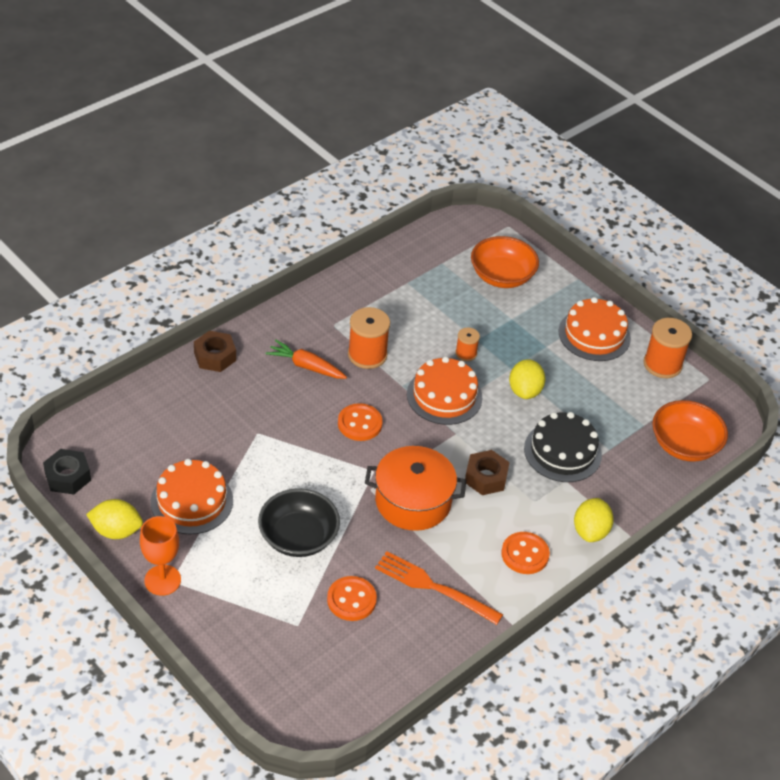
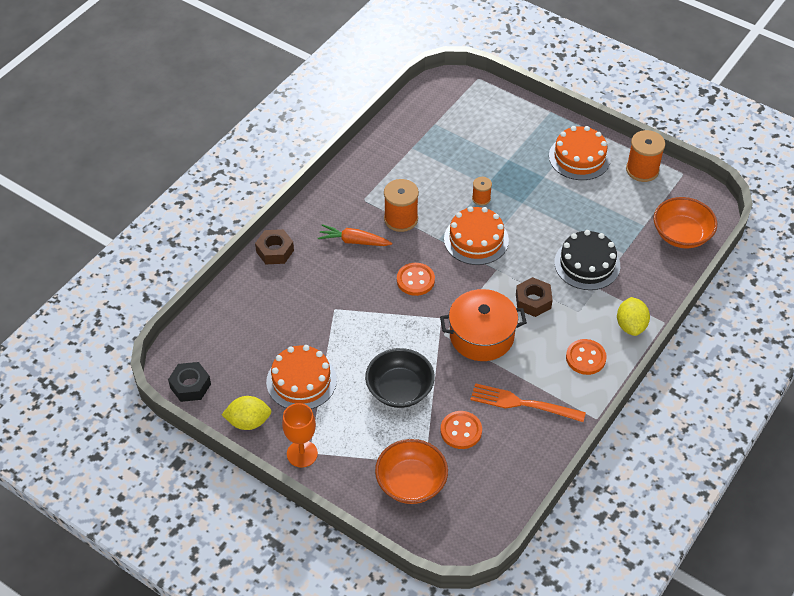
camera: 10 degrees left, 5 degrees up
(502, 276) = (488, 124): orange bowl -> orange bowl (411, 482)
(525, 391) = (539, 219): yellow lemon -> none

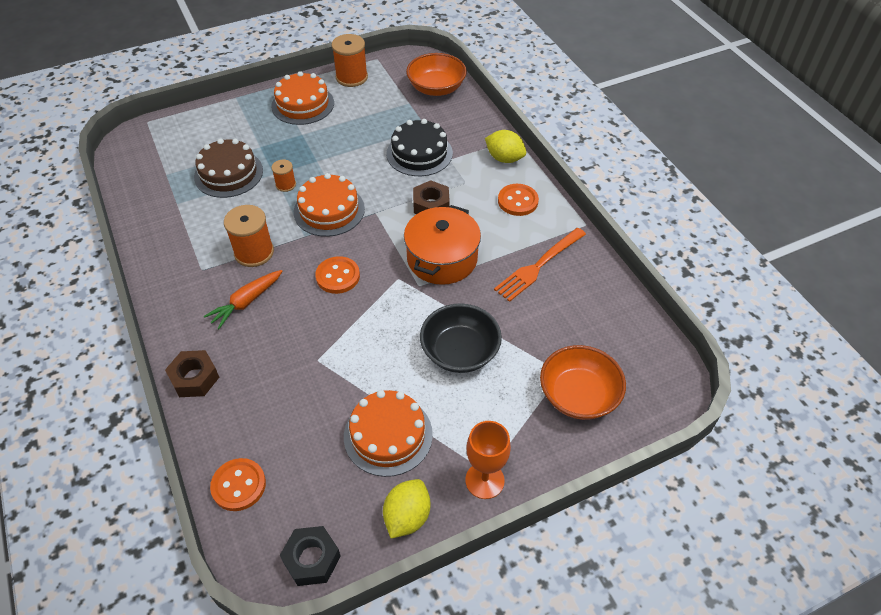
camera: 60 degrees left, 0 degrees up
(461, 431) = (541, 326): orange button -> orange button (239, 485)
(465, 158) = (228, 173): none -> brown cake

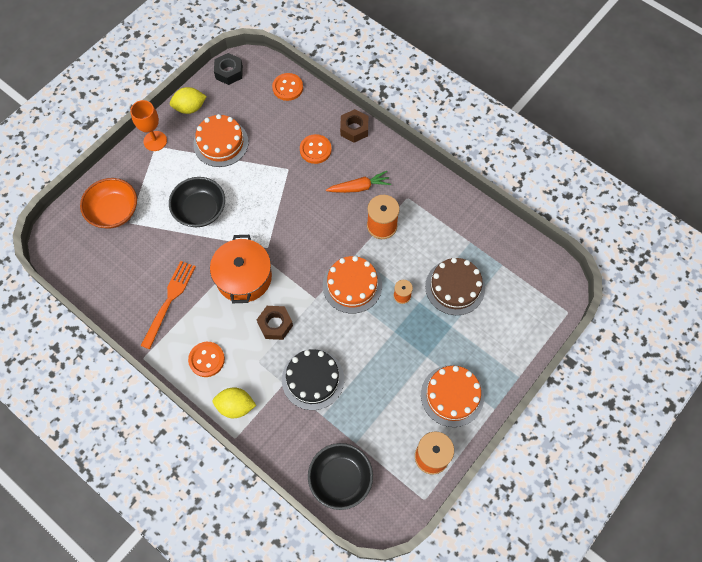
camera: 155 degrees right, 15 degrees up
(246, 302) = (359, 187): orange carrot -> orange carrot turned 60 degrees clockwise
(338, 276) = (310, 231): orange button -> orange button (315, 150)
(407, 516) = (190, 108): yellow lemon -> yellow lemon turned 75 degrees clockwise
(436, 88) = (340, 479): orange bowl -> black bowl

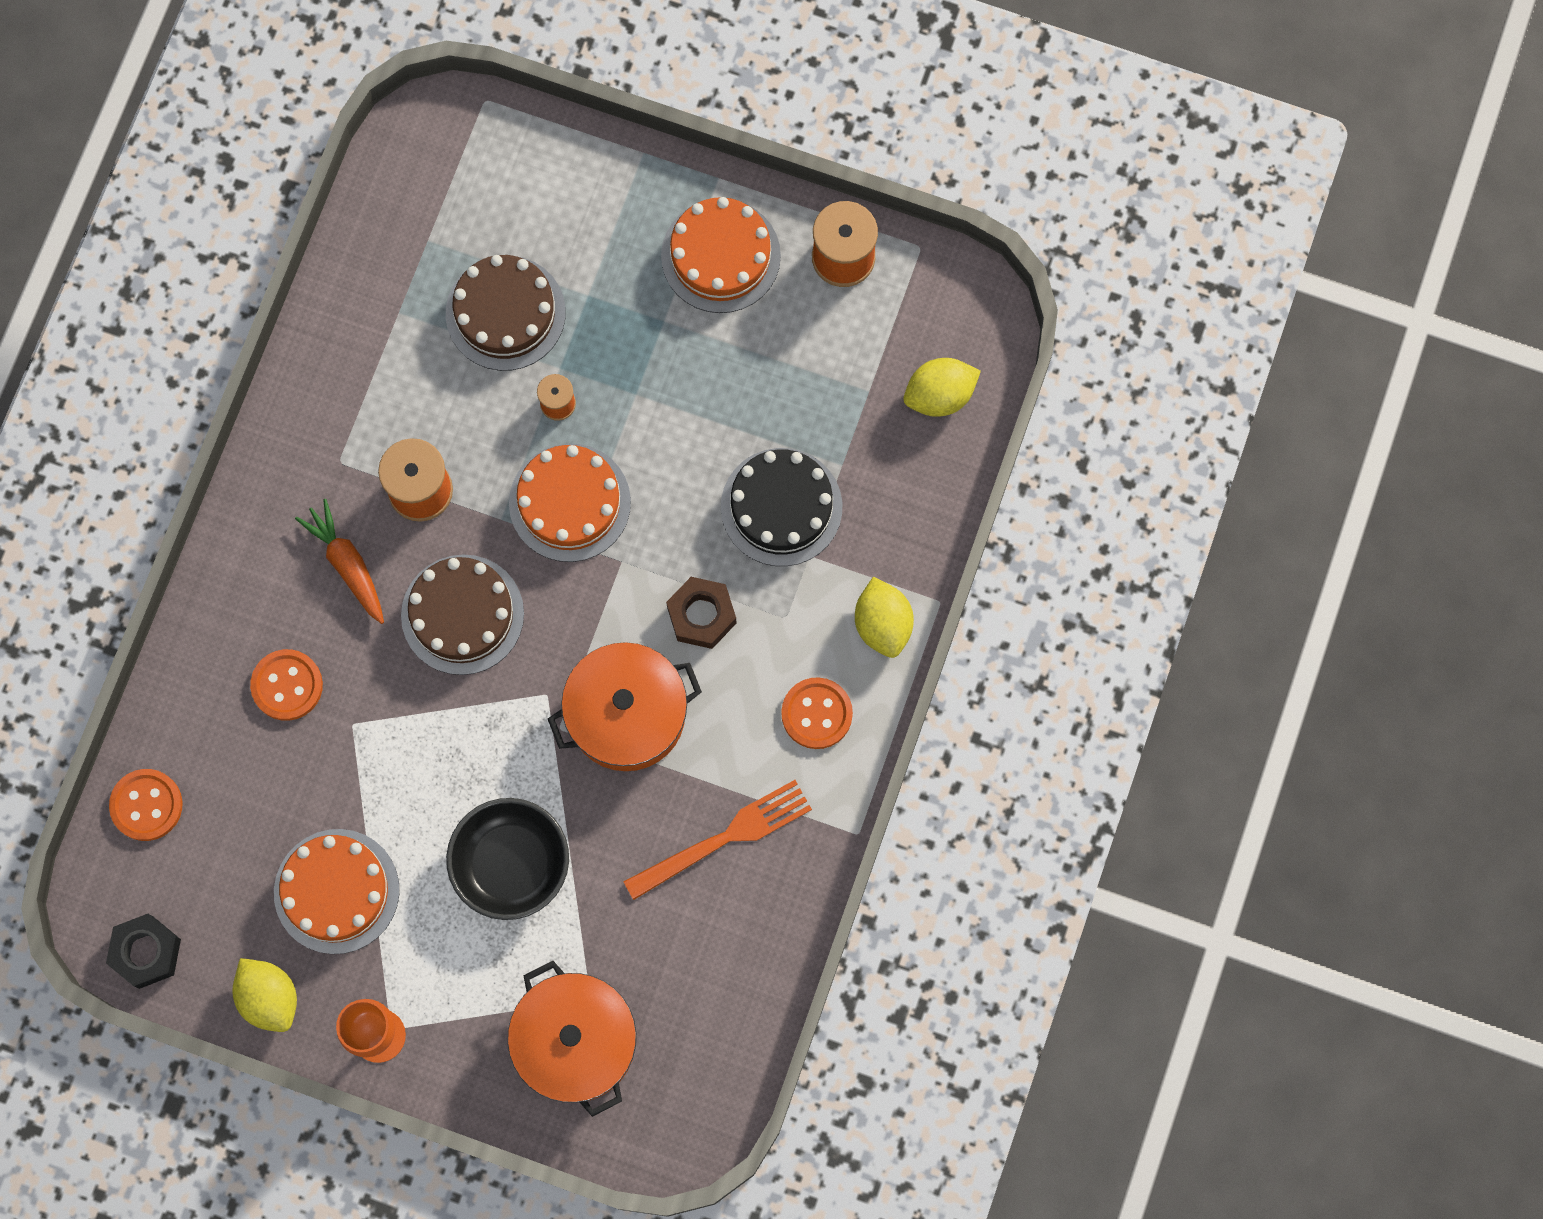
camera: 110 degrees left, 10 degrees up
(114, 211) = (575, 1041): orange bowl -> orange pot
(169, 300) = (726, 837): orange fork -> orange fork turned 150 degrees clockwise
(318, 225) = (462, 614): none -> brown cake
(340, 479) = (939, 395): black bowl -> yellow lemon
(354, 129) = (208, 624): brown nut -> none

